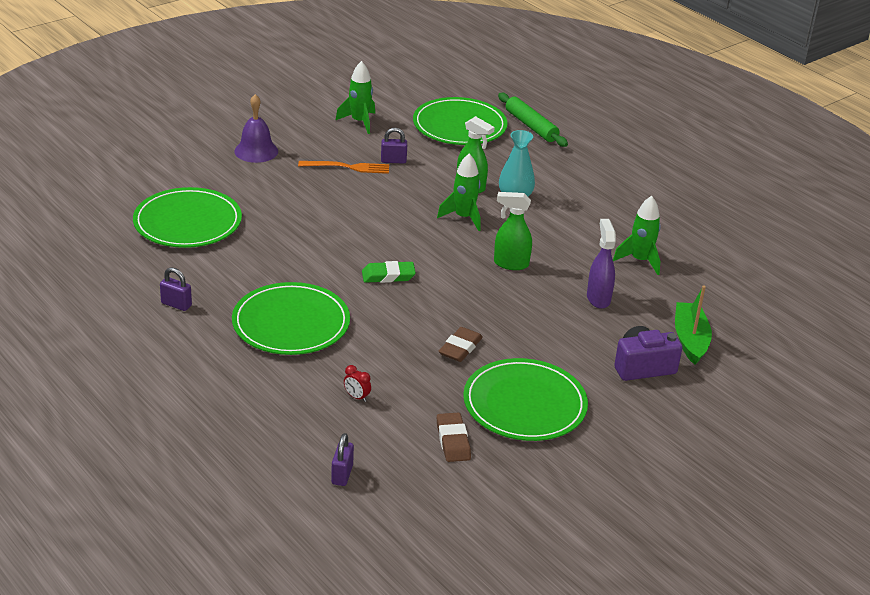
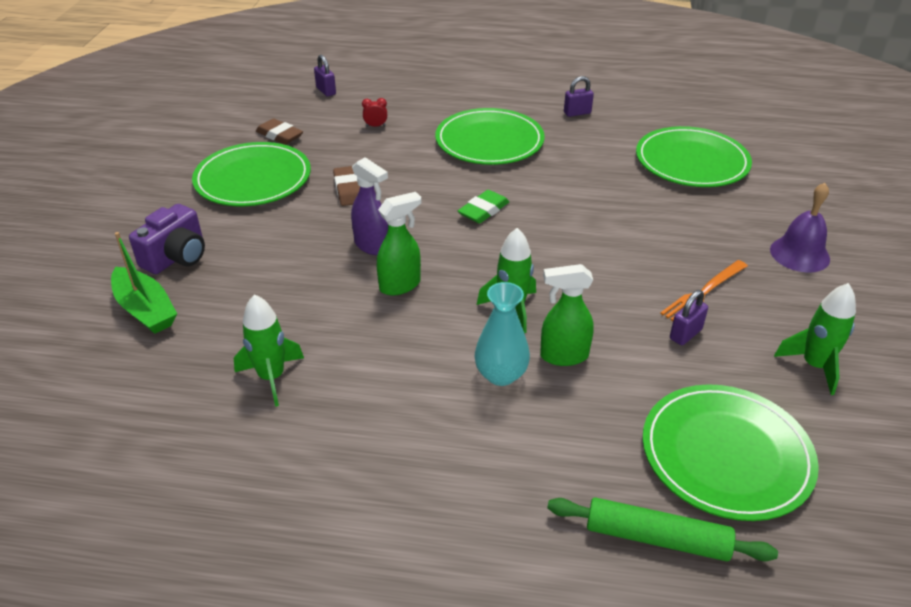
camera: 140 degrees right, 5 degrees up
(598, 298) = (276, 300): purple spray bottle -> purple spray bottle (372, 246)

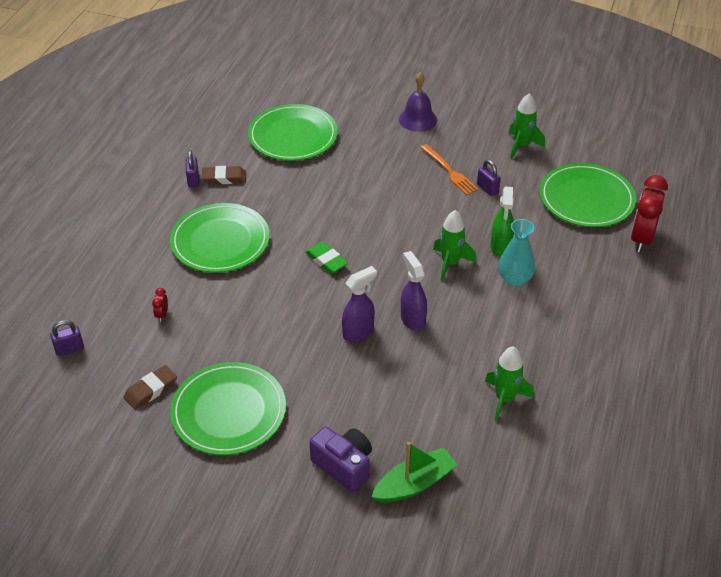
camera: 80 degrees left, 5 degrees up
(348, 189) = (269, 342): brown eraser -> brown eraser (224, 178)
(400, 285) = (412, 319): green spray bottle -> purple spray bottle
(656, 538) = (641, 239): green rolling pin -> red clock

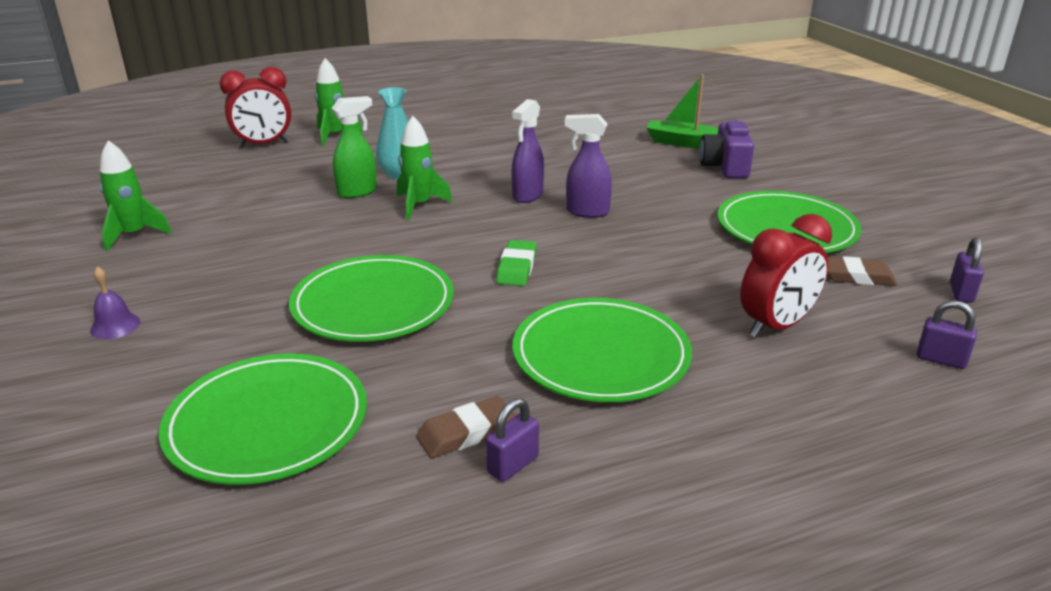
camera: 130 degrees left, 15 degrees down
(162, 315) = (776, 326): red clock -> red clock, size x2.39
(224, 178) = (466, 433): brown eraser -> brown eraser turned 75 degrees counterclockwise
(417, 119) = (115, 326): purple bell -> purple bell, size x0.63
(449, 171) = (240, 259): orange fork -> none
(487, 189) = (255, 227): purple padlock -> purple padlock (961, 292)
(504, 399) = (551, 140): green rocket -> green rocket (334, 135)
(586, 199) = (219, 178): green plate -> green plate (373, 304)

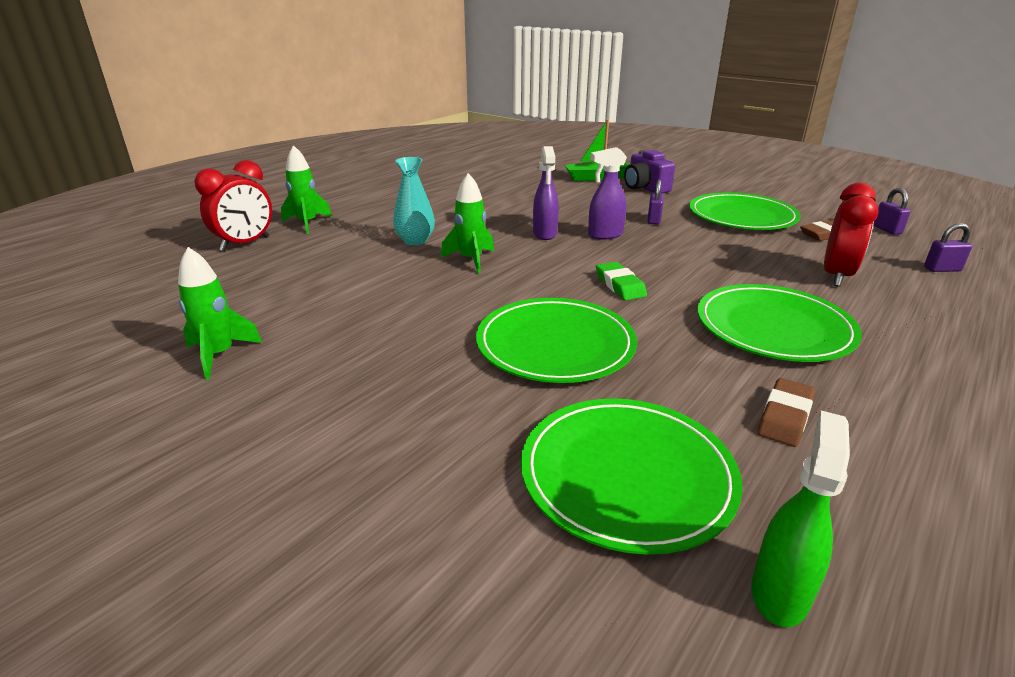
camera: 30 degrees left, 0 degrees up
(115, 326) = (332, 447): purple bell -> none
(357, 192) = (400, 262): green spray bottle -> green spray bottle (779, 592)
(513, 465) = (852, 427): purple padlock -> purple padlock (653, 220)

